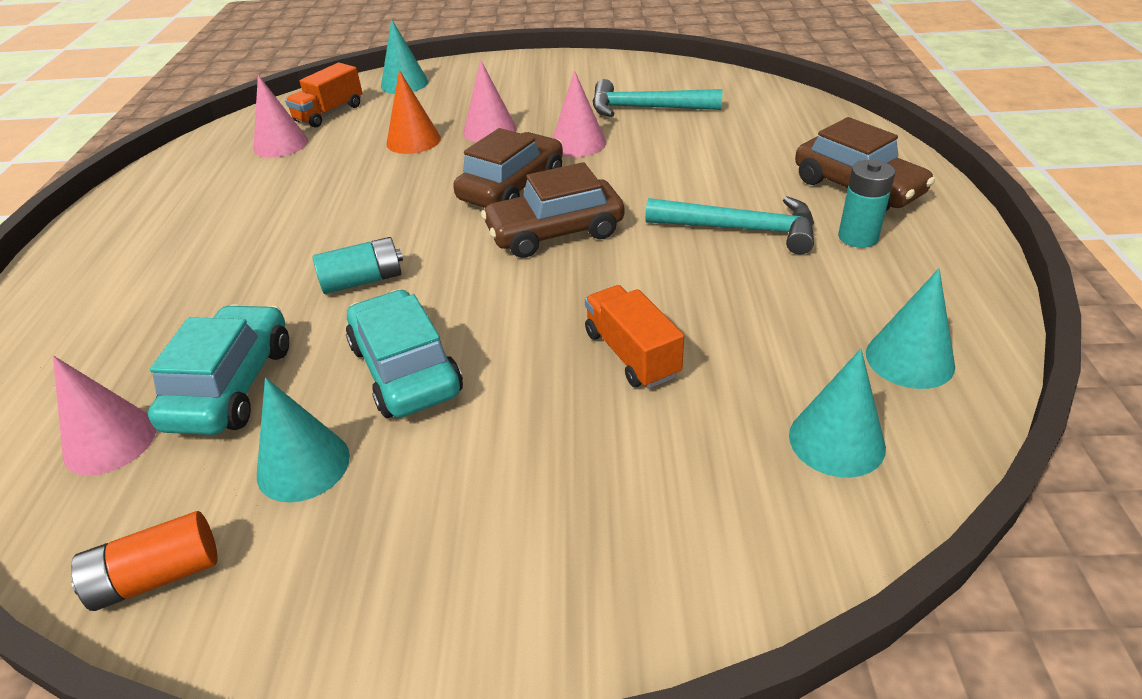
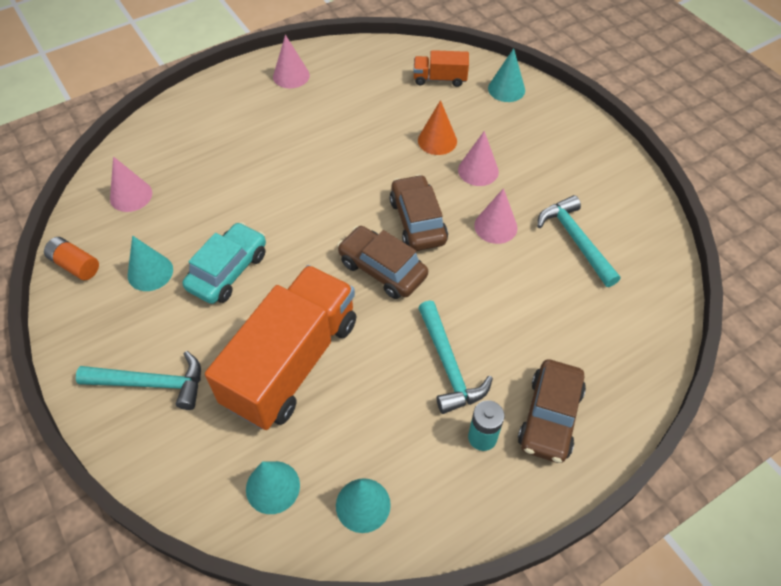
camera: 55 degrees right, 15 degrees up
(231, 386) = (183, 212): turquoise car -> none
(280, 144) = (388, 83): pink cone -> pink cone (291, 76)
(363, 281) = (285, 209): turquoise battery -> none
(512, 187) = (417, 221): brown car -> brown car turned 105 degrees counterclockwise
(537, 536) = (151, 384): none -> turquoise hammer
(631, 354) = (291, 362): orange truck -> orange truck, size x2.23

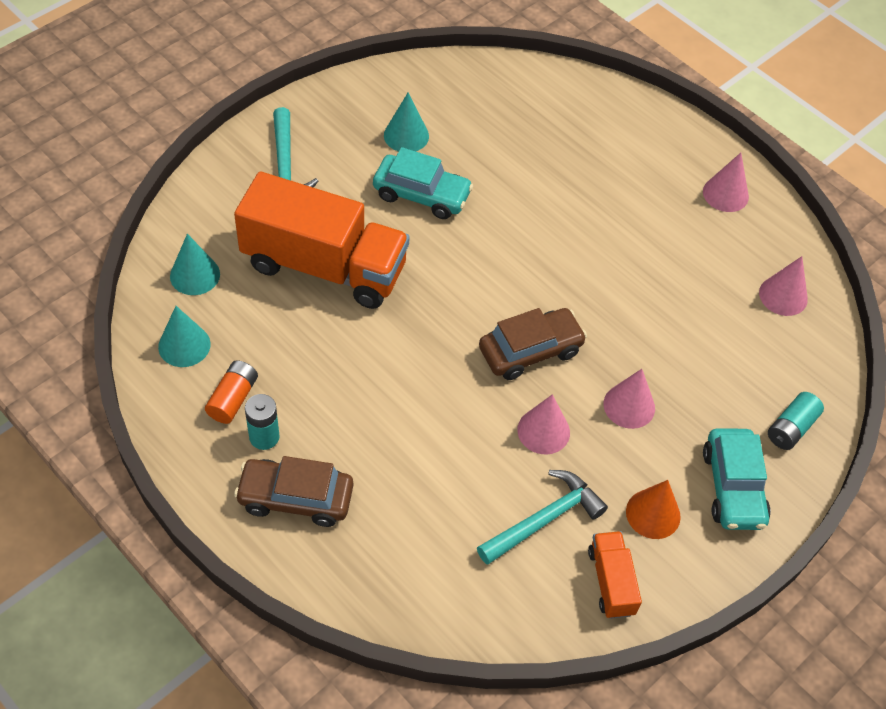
camera: 75 degrees right, 0 degrees up
(75, 265) = (402, 80): orange battery -> orange battery (233, 399)
(131, 195) = (497, 97): pink cone -> pink cone (783, 296)
(382, 269) = (453, 325): brown car -> none
(437, 140) = (666, 357): orange cone -> orange cone (653, 514)
(440, 79) = (781, 349): orange truck -> orange truck (611, 582)
(448, 365) = (343, 399): turquoise hammer -> none
(506, 89) = (791, 428): turquoise cone -> turquoise battery
(552, 128) = (733, 487): none -> turquoise car

